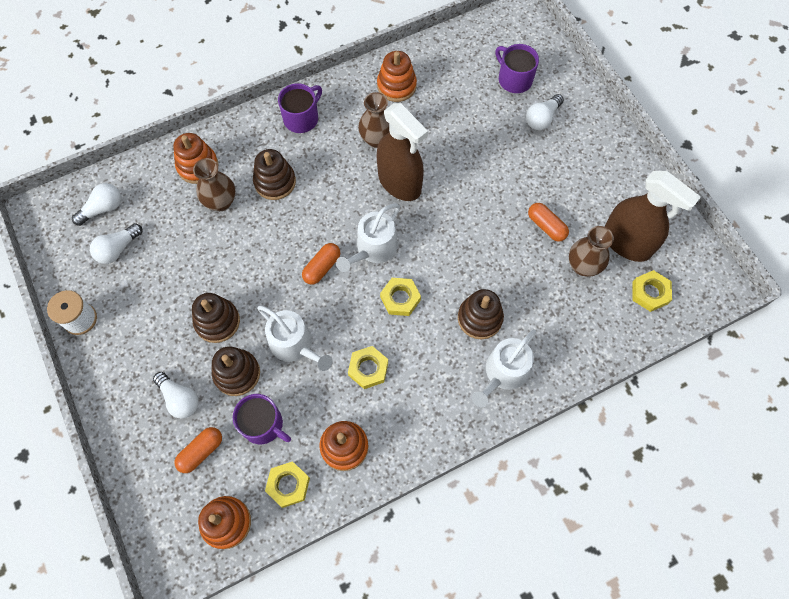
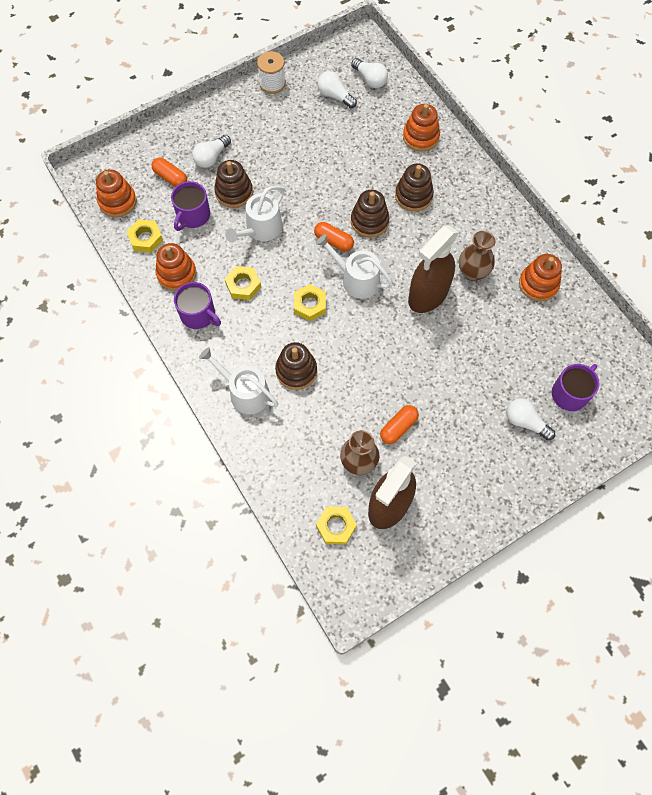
camera: 85 degrees right, 0 degrees up
(217, 321) = (277, 172): brown stacking toy -> brown stacking toy (369, 221)
(221, 202) = (387, 159): brown vase -> none
(302, 118) = (485, 208): purple mug -> purple mug (198, 315)

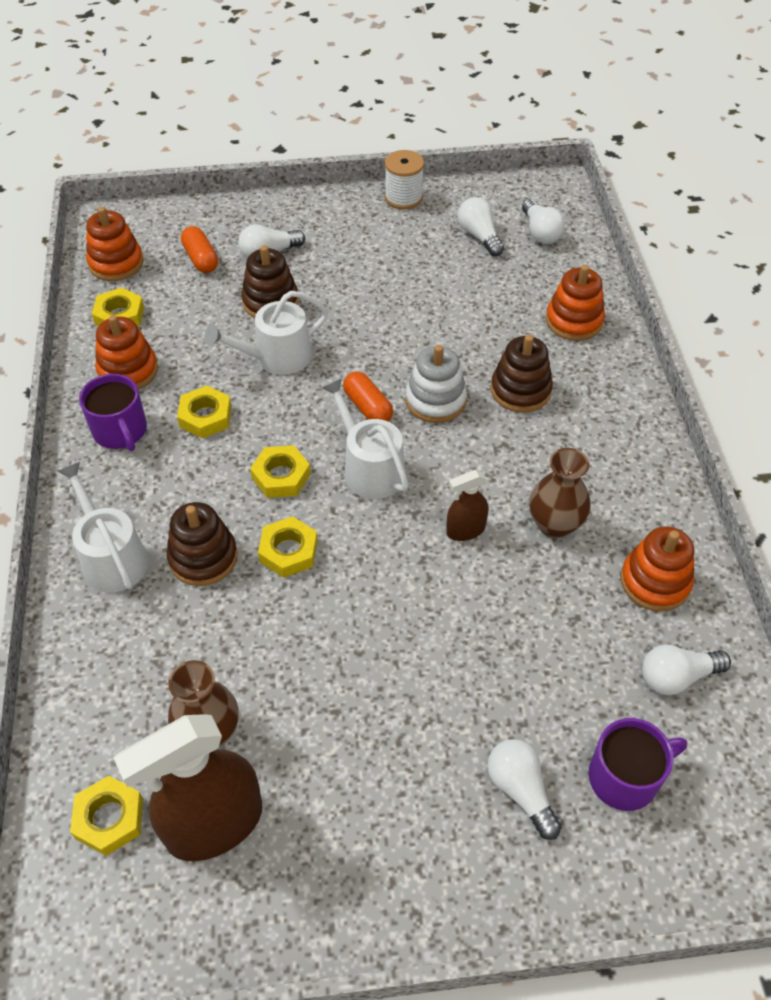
camera: 25 degrees right, 15 degrees down
(193, 216) = (198, 310): purple mug -> none
(340, 347) = (288, 551): none -> yellow nut
(369, 221) = (435, 400): brown stacking toy -> white stacking toy
(398, 427) = (304, 706): orange capsule -> none
(428, 295) = (465, 530): brown spray bottle -> brown spray bottle, size x0.49
(571, 331) = (677, 677): none -> white light bulb

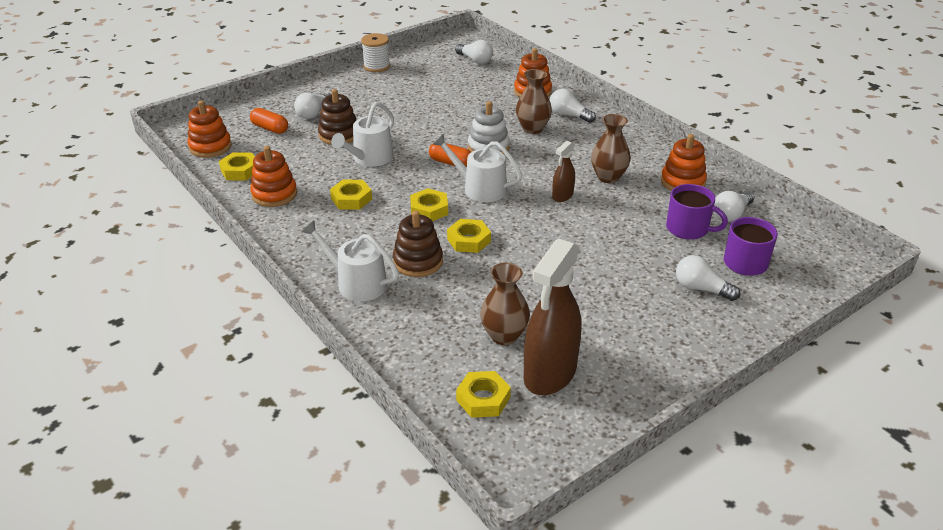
camera: 30 degrees left, 15 degrees down
(120, 431) = (299, 223): purple mug -> purple mug (688, 229)
(479, 236) = (441, 71): white light bulb -> white light bulb (568, 115)
(520, 390) = (532, 129): brown stacking toy -> brown vase

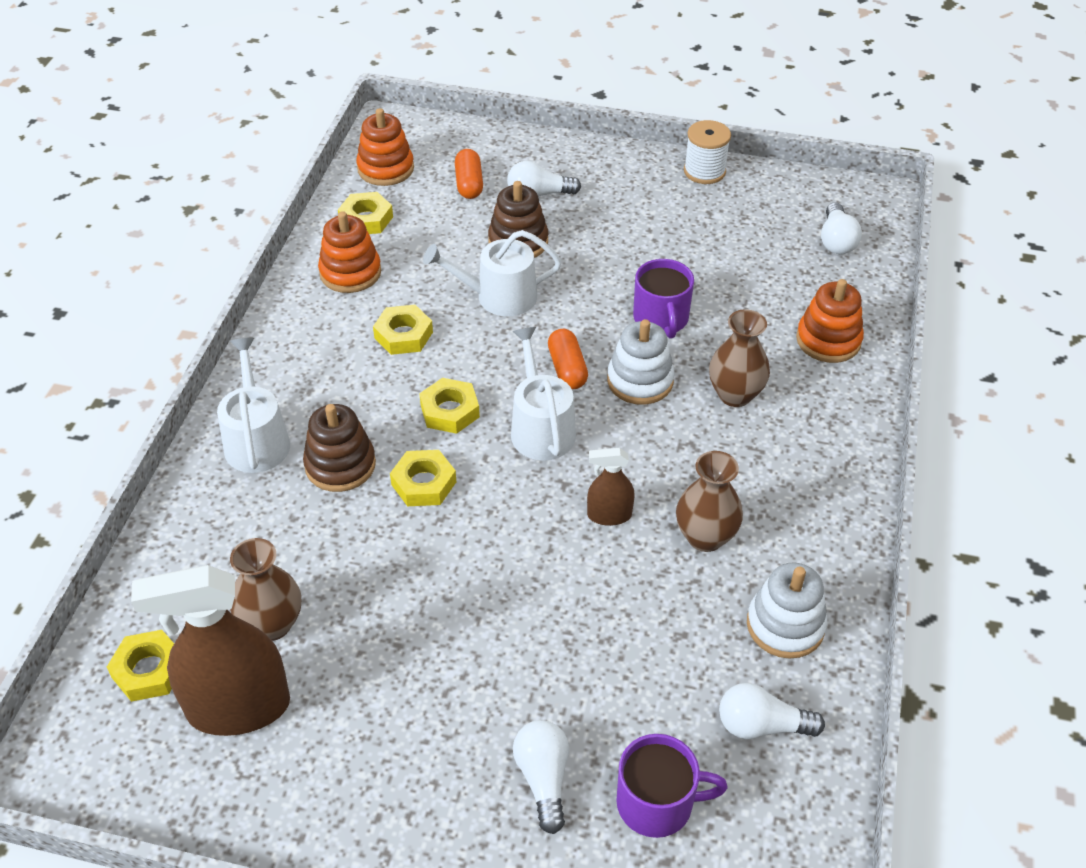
camera: 50 degrees right, 10 degrees up
(568, 115) = (813, 410): white light bulb -> none
(682, 182) = (785, 625): orange stacking toy -> white stacking toy
(688, 229) = (672, 692): purple mug -> purple mug (661, 319)

